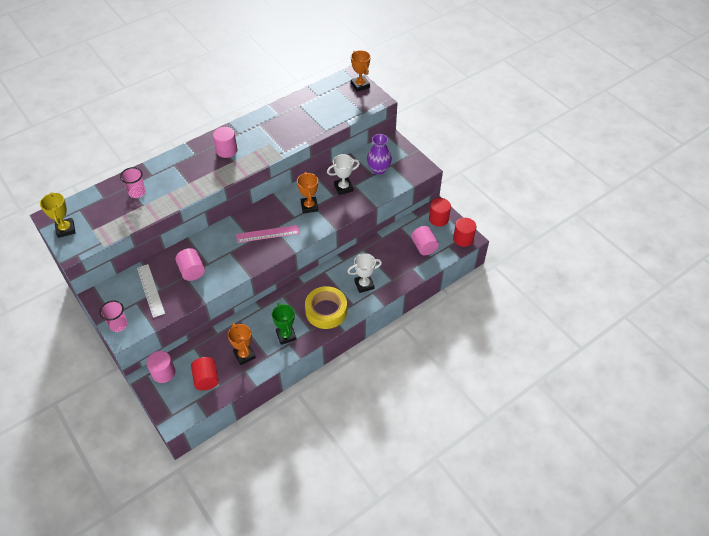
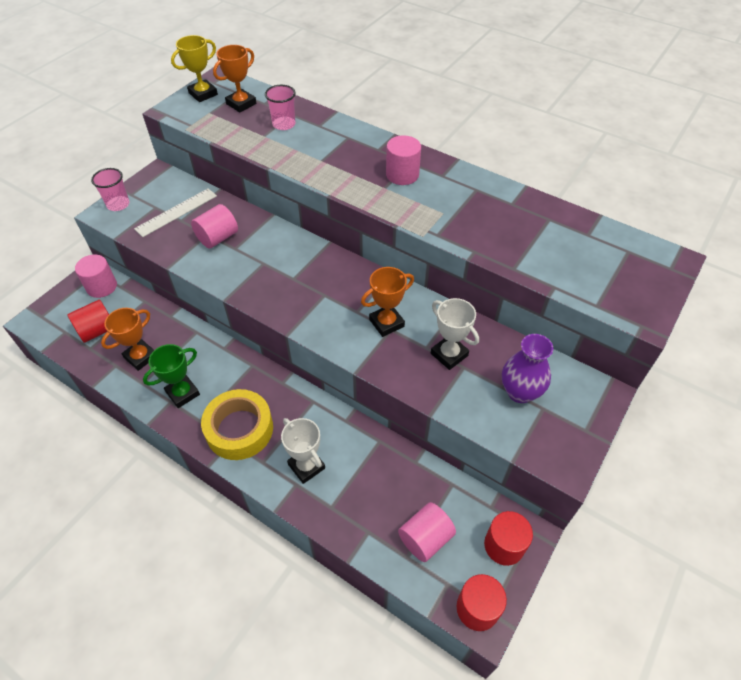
camera: 70 degrees right, 0 degrees up
(267, 234) = (311, 292): pink ruler -> none
(360, 85) = (660, 281): orange trophy -> orange trophy (241, 104)

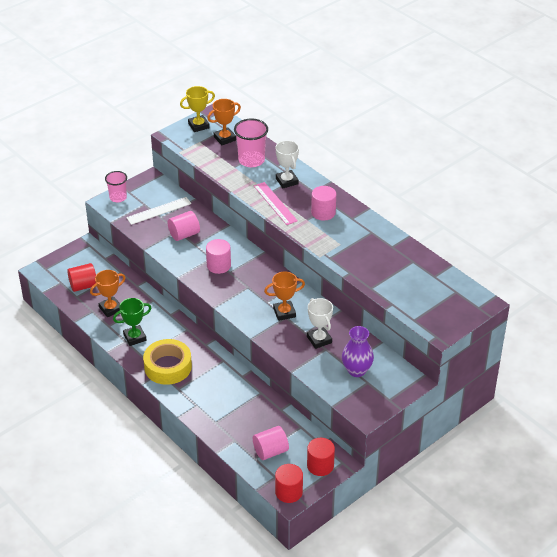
camera: 15 degrees right, 10 degrees down
(102, 286) = (91, 256): pink cylinder -> pink cylinder (218, 265)
(284, 124) = (251, 160): pink cup -> pink cup, size x1.51
(306, 466) = (206, 397): white trophy -> white trophy (287, 181)
(334, 173) = (275, 203): none -> pink ruler

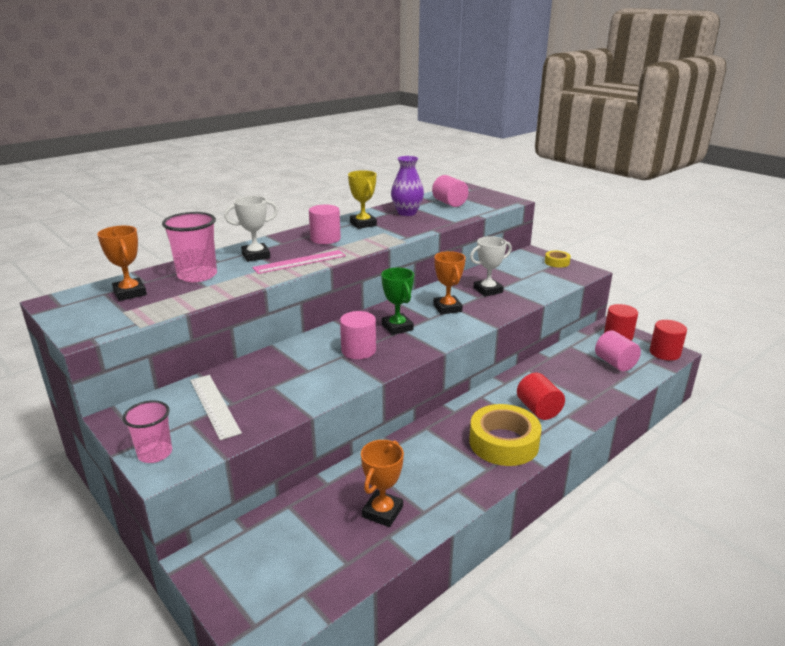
camera: 90 degrees left, 15 degrees down
(83, 285) = (318, 555): red cylinder -> red cylinder (538, 409)
(110, 309) = (382, 512): orange trophy -> orange trophy turned 60 degrees clockwise
(135, 337) = (448, 479): green trophy -> green trophy (397, 327)
(184, 234) = (283, 380): pink cylinder -> pink cylinder (449, 203)
(198, 126) = (77, 313): yellow trophy -> yellow trophy (363, 224)
(356, 370) = (527, 274): purple vase -> purple vase (407, 213)
(387, 396) = (557, 262): none -> yellow tape

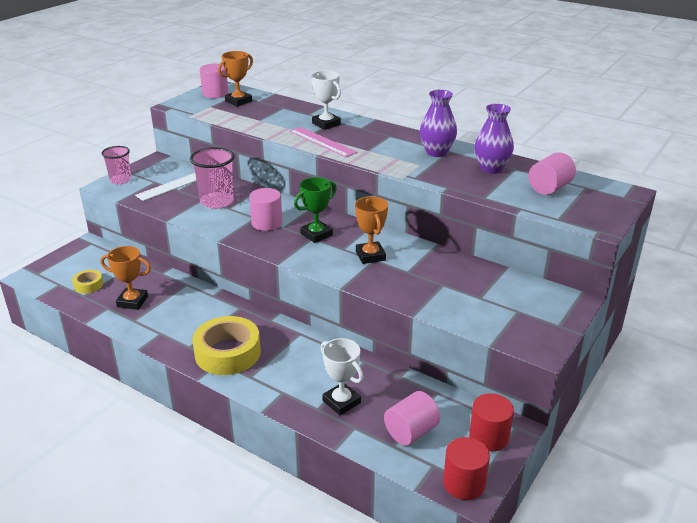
camera: 75 degrees right, 5 degrees up
(197, 275) = (277, 113): pink cup -> pink cup (217, 202)
(325, 239) = (383, 142): pink cylinder -> pink cylinder (215, 93)
(363, 224) = (436, 152): yellow trophy -> purple vase
(447, 308) = (370, 256): orange trophy -> orange trophy turned 75 degrees counterclockwise
(488, 290) = (429, 276): white trophy -> white trophy (341, 402)
(538, 409) = (288, 372): red cylinder -> none
(557, 262) = (554, 322): yellow tape -> yellow tape (88, 285)

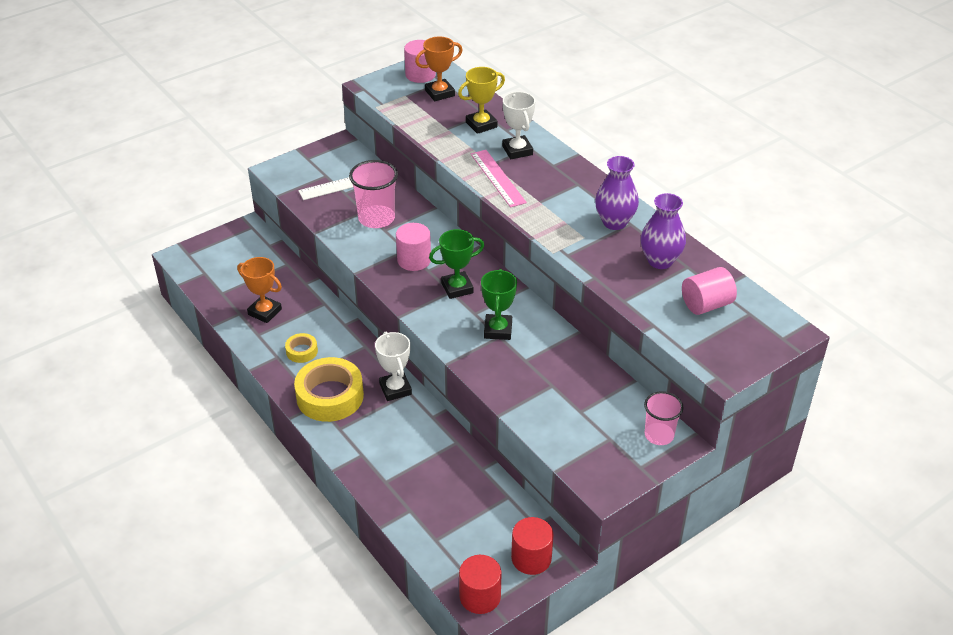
camera: 20 degrees right, 10 degrees up
(88, 285) = (231, 281): yellow tape -> yellow tape (302, 351)
(120, 180) = (292, 165): pink cup -> pink cup (659, 435)
(286, 114) = (481, 124): none -> yellow trophy
(341, 402) = (411, 480): white trophy -> white trophy (395, 389)
(370, 256) = (498, 330): orange trophy -> green trophy
(411, 431) = (460, 531): pink cylinder -> none

